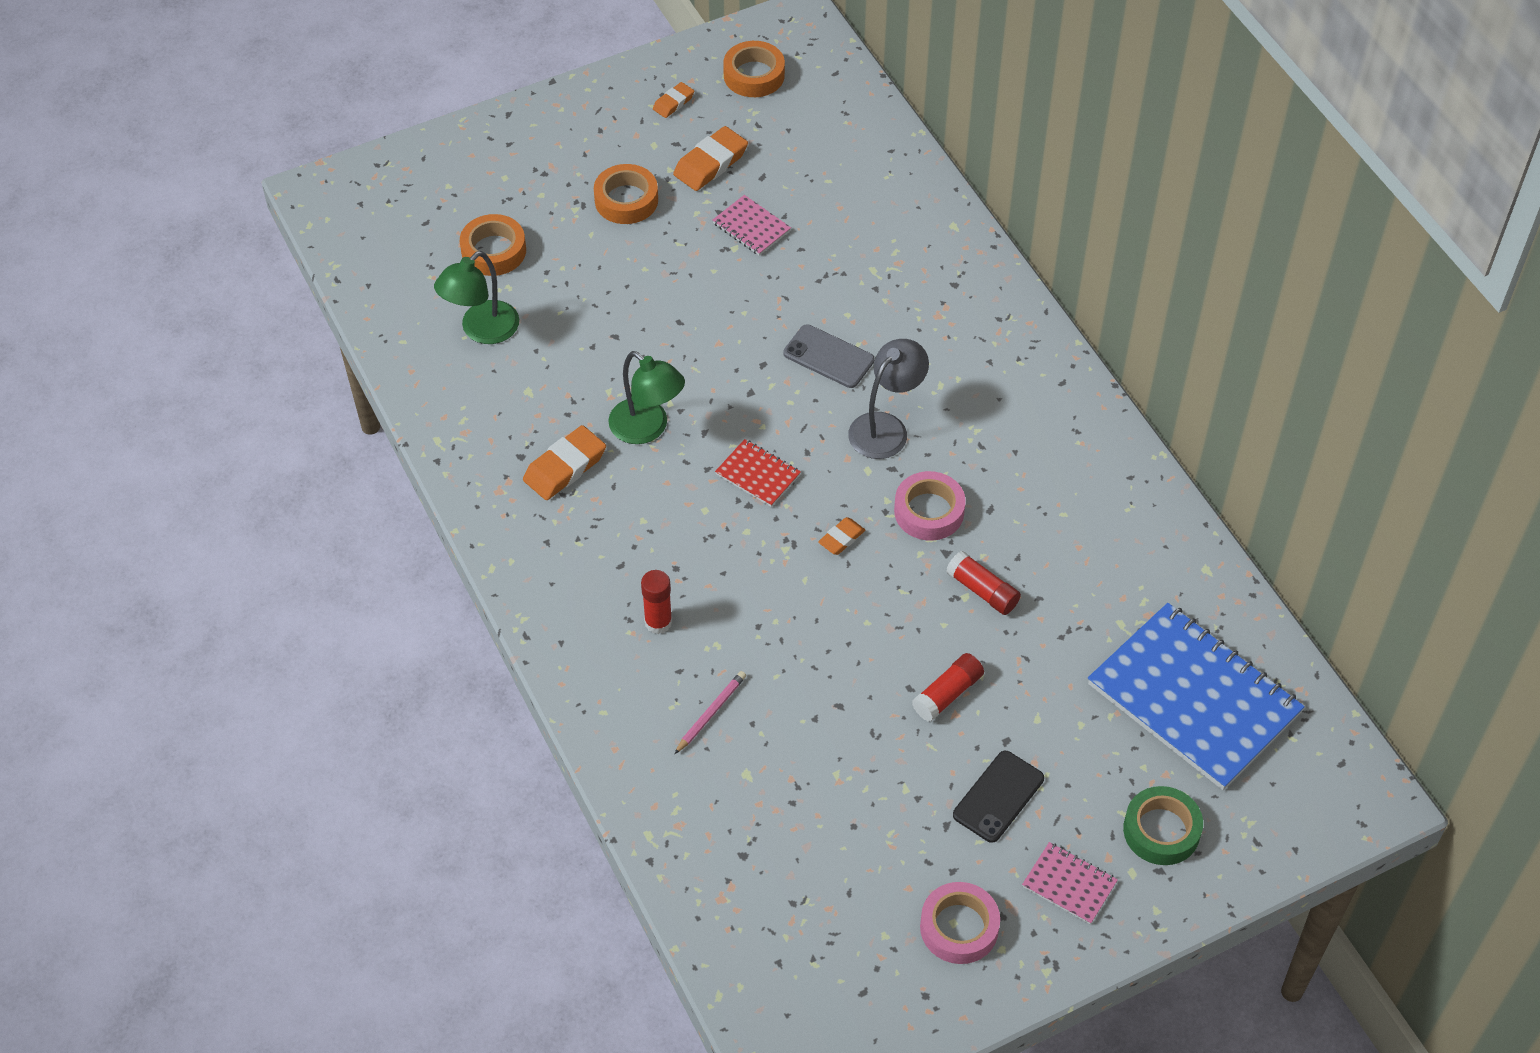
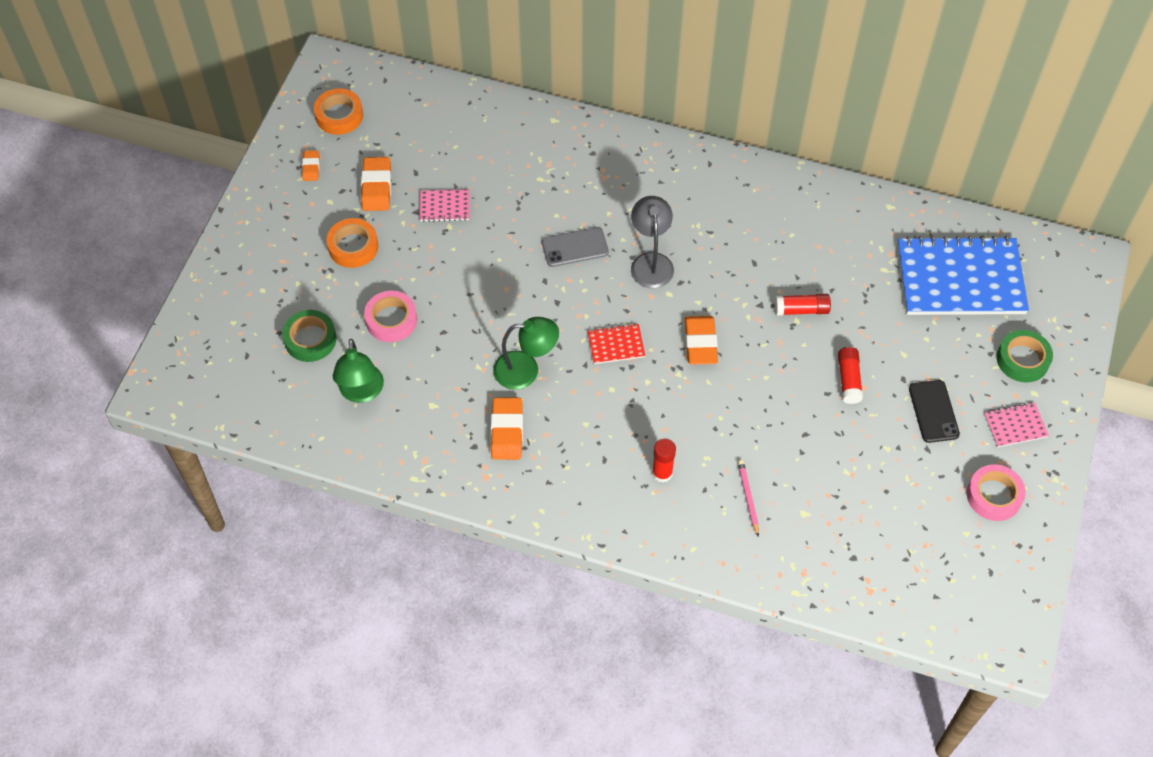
camera: 45 degrees left, 5 degrees up
(493, 251) = (310, 339): orange tape -> green tape
(841, 538) = (700, 343): orange eraser -> orange eraser, size x1.75
(929, 511) = (726, 290): pink tape -> pink tape (391, 320)

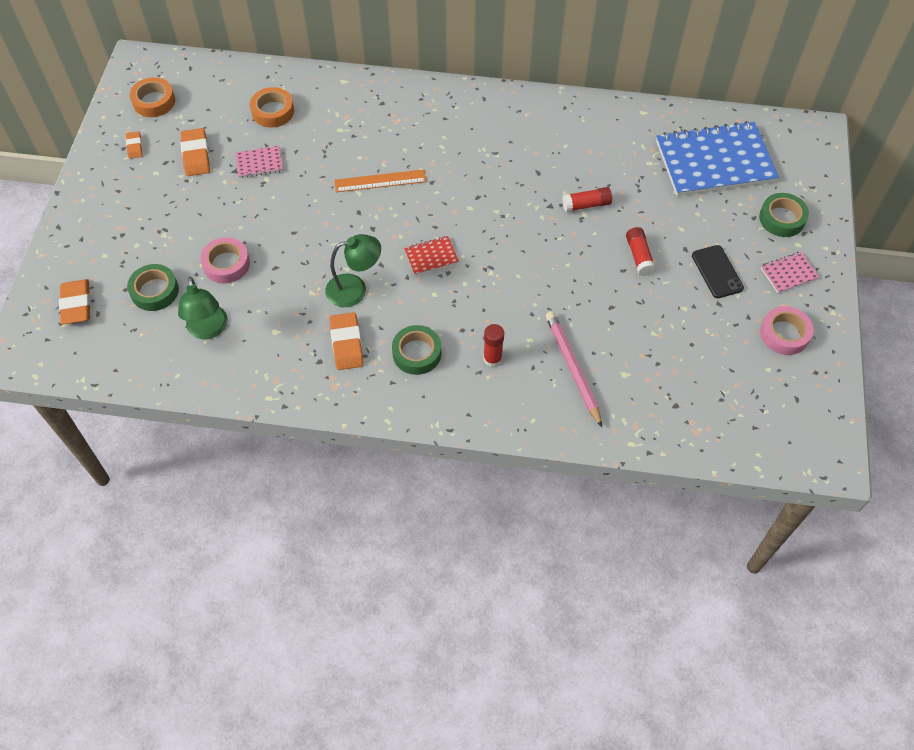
camera: 10 degrees left, 0 degrees up
(353, 247) = (182, 207): orange tape -> orange tape (273, 111)
(575, 247) = (380, 181): grey phone -> orange ruler
(581, 454) = (417, 353): none -> green tape
(651, 262) = (449, 184): grey lamp -> none
(700, 343) = (505, 244): orange eraser -> orange eraser (76, 304)
(748, 497) = (573, 368): pink pencil -> pink pencil, size x1.80

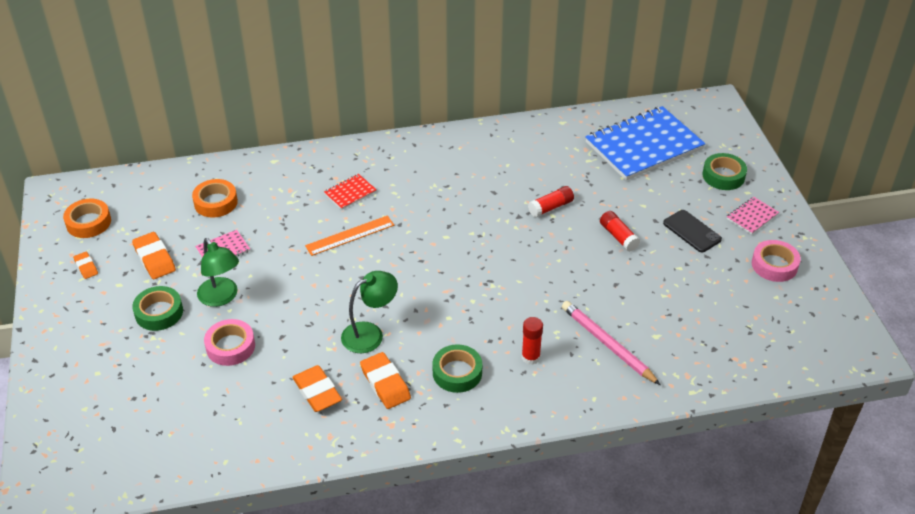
camera: 20 degrees left, 15 degrees down
(76, 304) = (87, 426): orange eraser -> orange eraser (317, 392)
(155, 291) = (166, 391): green tape -> green tape (159, 312)
(208, 330) = (239, 410): green lamp -> green lamp (221, 297)
(431, 256) = (430, 286): red notebook -> red notebook (350, 193)

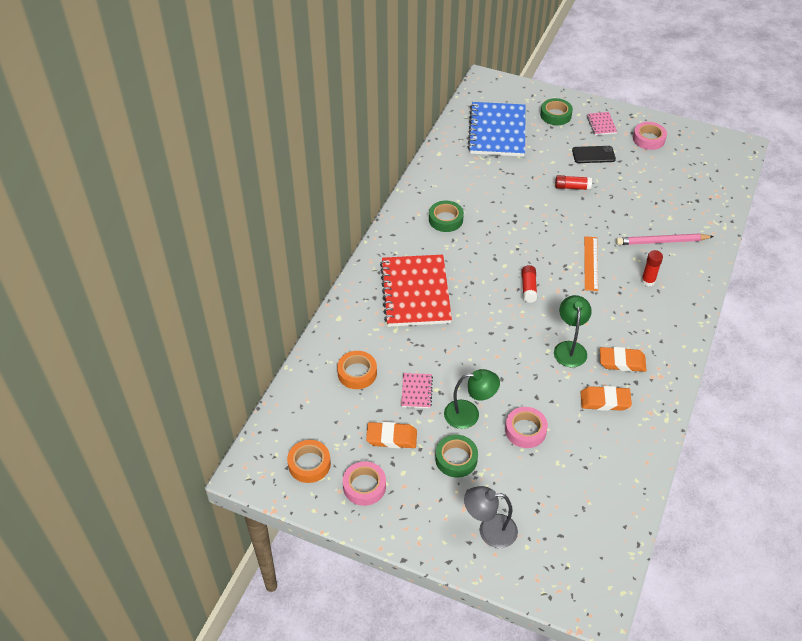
camera: 55 degrees left, 5 degrees up
(86, 267) = (364, 486): orange eraser -> pink tape
(87, 373) = (489, 530): none -> grey lamp
(350, 193) = (415, 292): red notebook -> red notebook, size x2.35
(350, 235) = (461, 313): orange ruler -> orange ruler (591, 263)
(457, 373) = (637, 322): green tape -> green tape (445, 219)
(551, 207) = (519, 202): red glue stick -> red glue stick (528, 288)

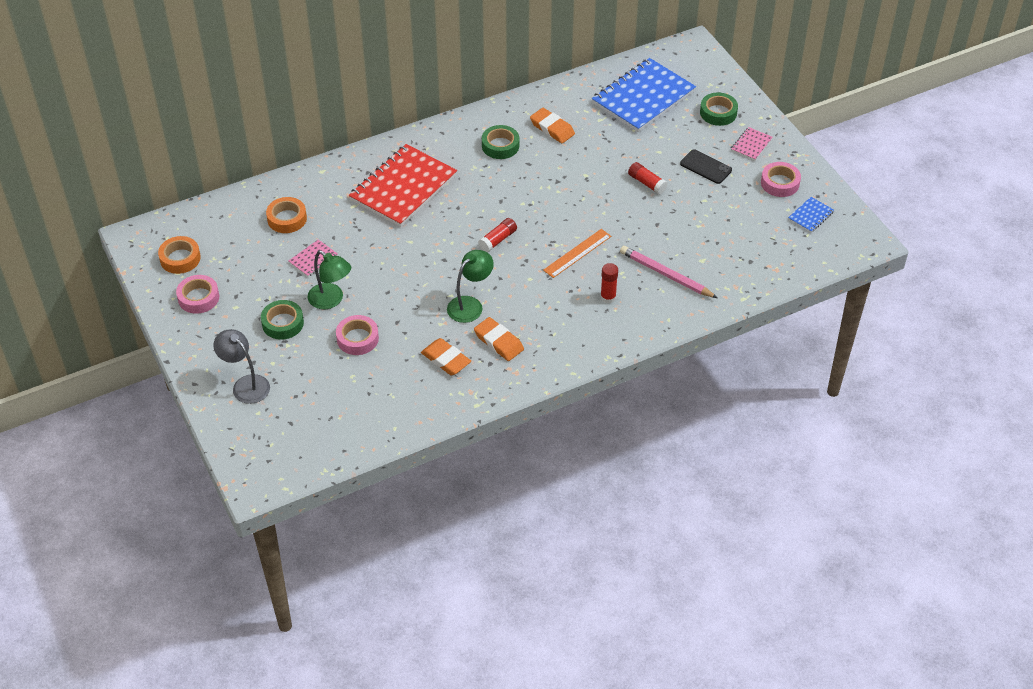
camera: 40 degrees right, 0 degrees up
(391, 438) = (256, 279): orange eraser -> orange eraser (552, 128)
(692, 149) = (810, 216): none -> blue notebook

